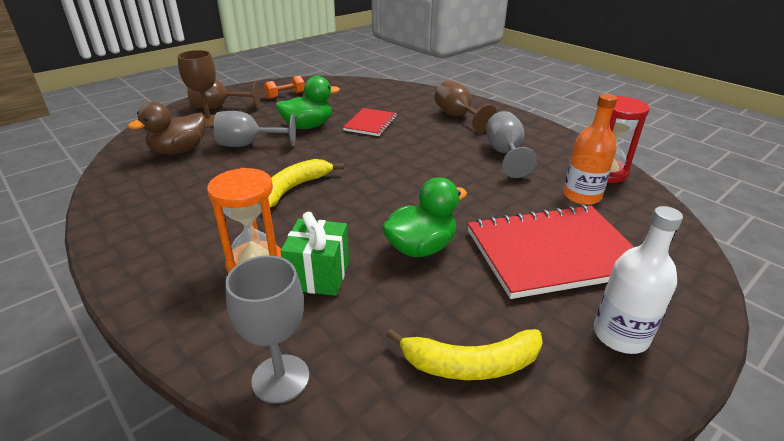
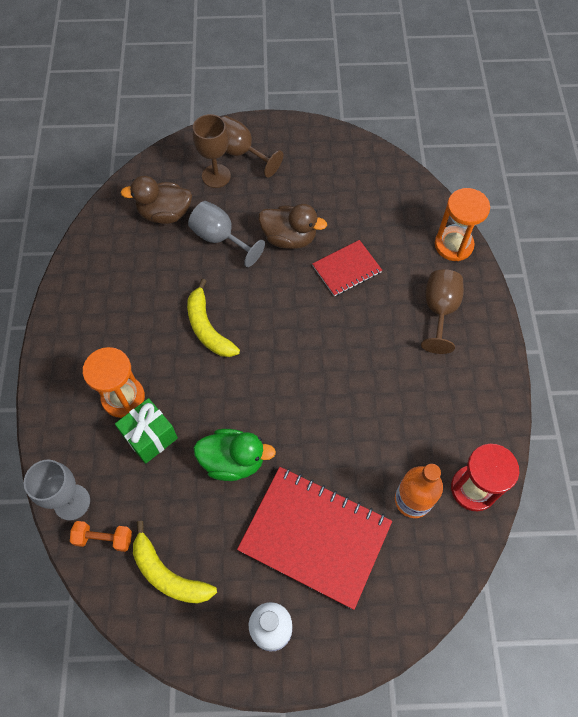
camera: 40 degrees right, 30 degrees up
(285, 95) = (314, 164): orange dumbbell -> orange dumbbell (104, 538)
(294, 188) = (208, 328): yellow banana -> yellow banana turned 105 degrees counterclockwise
(308, 126) = (289, 238): green duck -> brown duck
(426, 93) = (453, 245): none -> orange hourglass
(505, 154) = (415, 400): grey goblet -> none

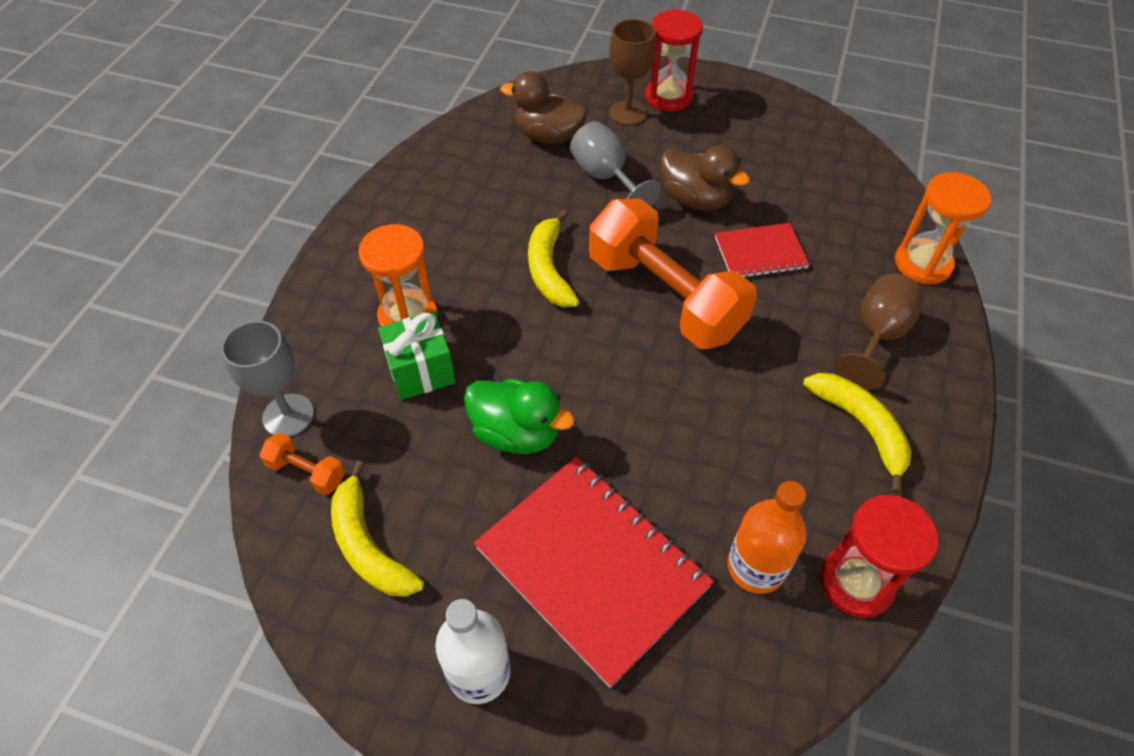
camera: 20 degrees right, 10 degrees down
(241, 153) = (668, 97): brown goblet -> red hourglass
(294, 324) = (665, 297): none -> orange dumbbell
(448, 381) = (861, 427): none -> yellow banana

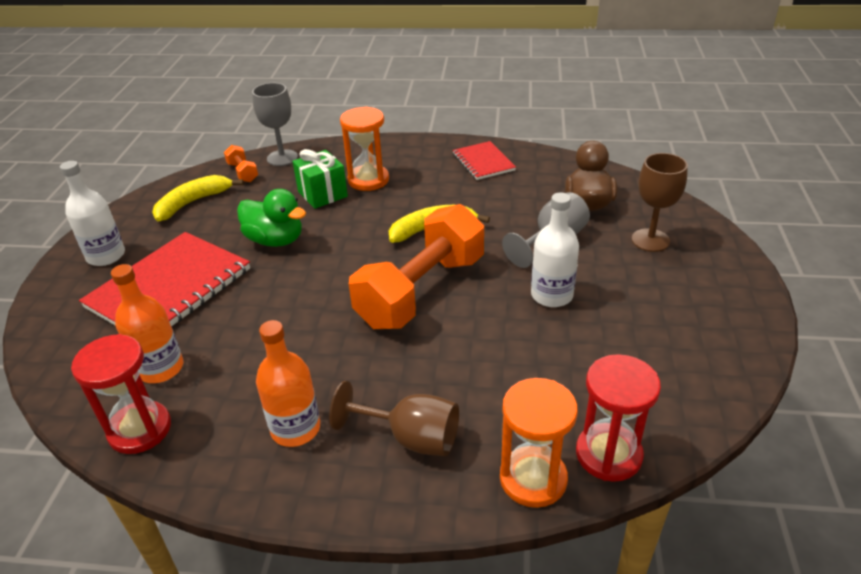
camera: 80 degrees right, 15 degrees down
(307, 472) = (243, 172): orange dumbbell -> orange dumbbell turned 45 degrees counterclockwise
(516, 433) = (275, 240): green duck -> green duck turned 75 degrees counterclockwise
(668, 97) = (694, 261): red hourglass -> red hourglass (608, 454)
(695, 199) = (551, 295): brown duck -> white bottle
(760, 253) = (497, 344): red notebook -> red notebook (483, 162)
(861, 427) = (295, 428): yellow banana -> orange bottle

